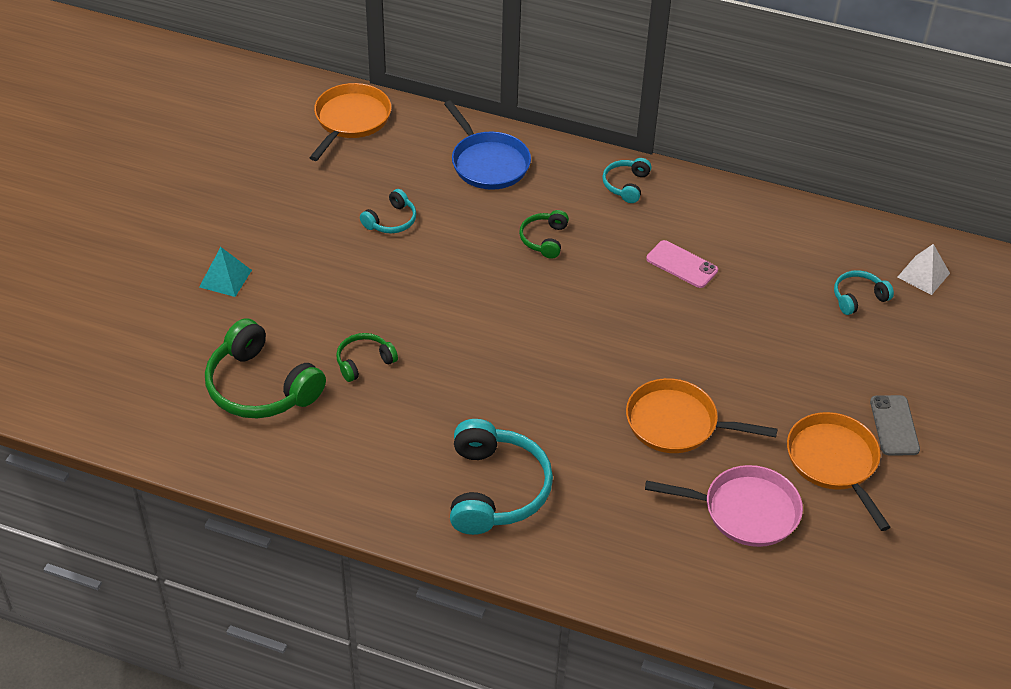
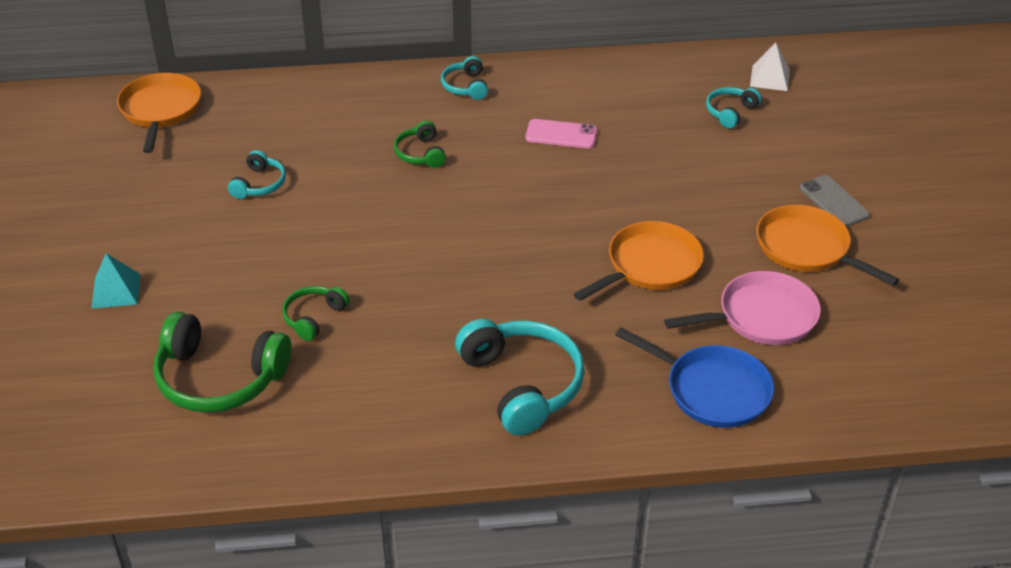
camera: 25 degrees left, 5 degrees down
(488, 163) = (323, 107): blue pan -> blue pan (712, 390)
(677, 423) = (650, 265): orange pan -> orange pan turned 150 degrees clockwise

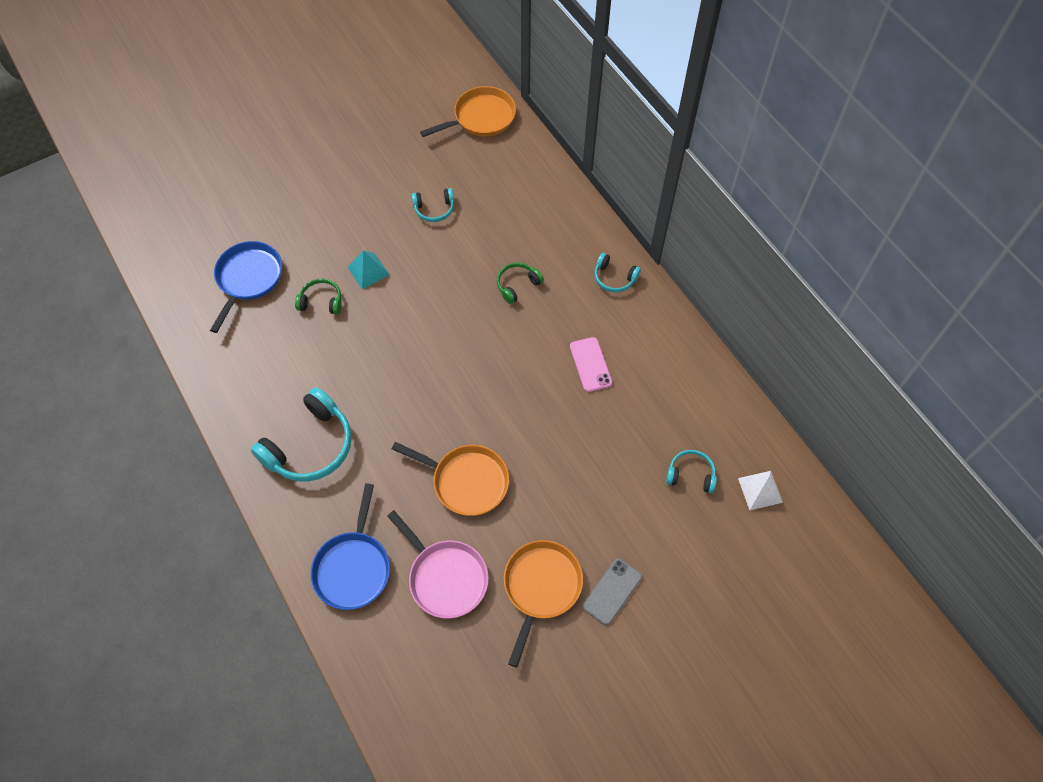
camera: 65 degrees right, 20 degrees up
(115, 291) = (299, 189): turquoise pyramid -> turquoise pyramid (368, 271)
(219, 378) = (248, 279): green headphones -> blue pan
(466, 86) = (614, 278): turquoise headphones -> turquoise headphones turned 120 degrees counterclockwise

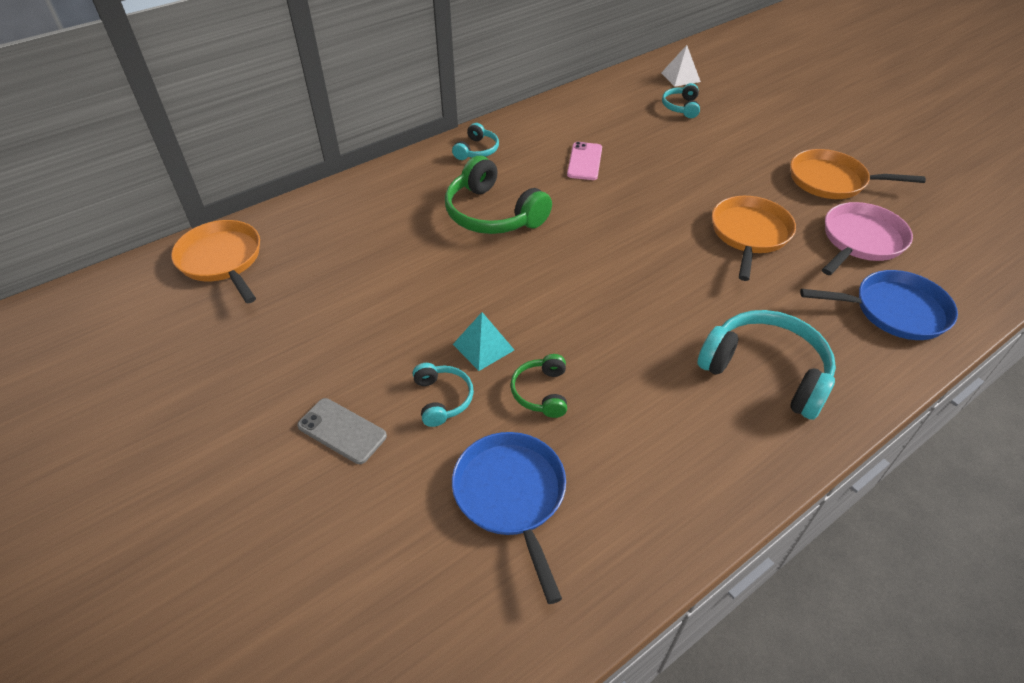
camera: 95 degrees left, 15 degrees down
(248, 279) = (511, 496): blue pan -> blue pan turned 60 degrees clockwise
(434, 209) = (378, 291): turquoise headphones -> turquoise headphones (442, 399)
(517, 285) = (493, 214): green headphones -> green headphones, size x1.92
(590, 364) = (584, 161): pink phone -> pink phone turned 60 degrees counterclockwise
(612, 591) = (810, 143): grey phone -> grey phone (342, 431)

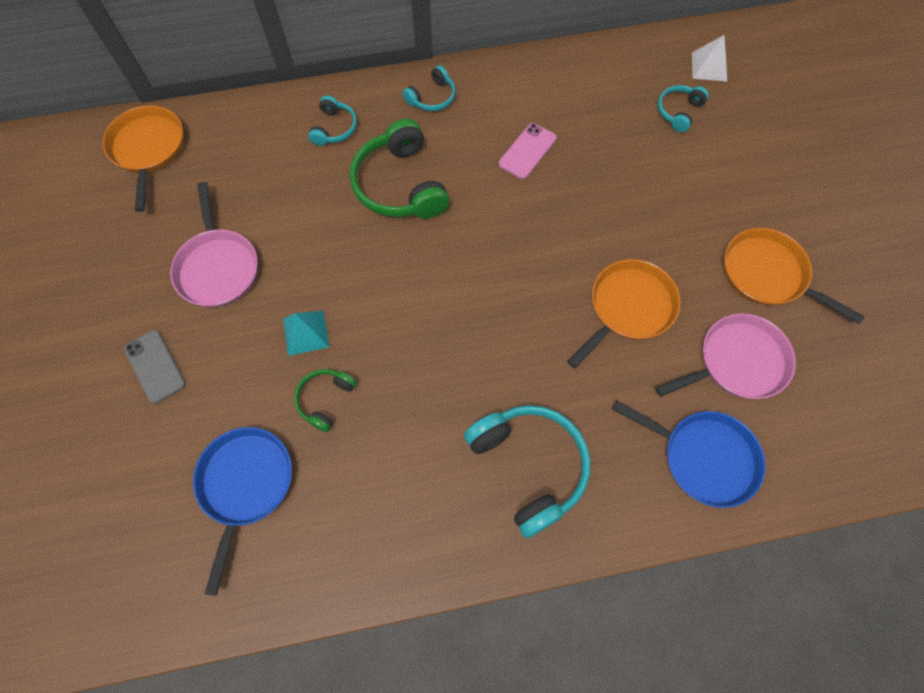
camera: 25 degrees right, 20 degrees up
(357, 327) = (218, 267): none -> pink pan
(442, 399) = (244, 370): turquoise headphones -> turquoise headphones (334, 128)

